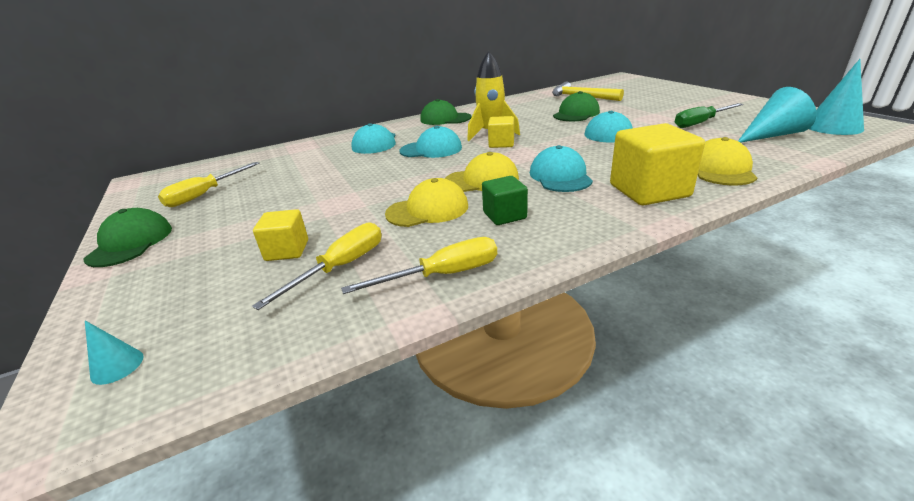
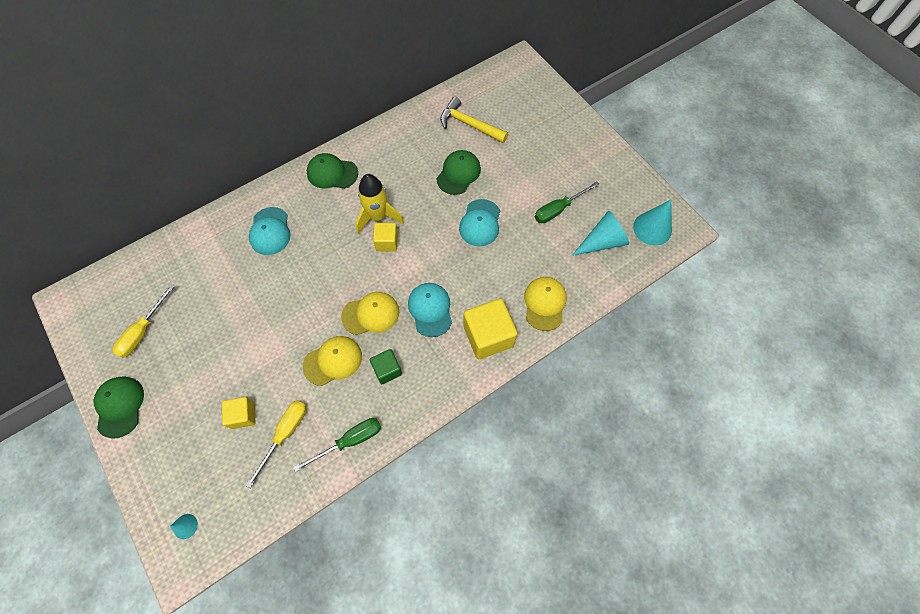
camera: 10 degrees left, 35 degrees up
(431, 149) = (325, 250): turquoise cap -> none
(443, 275) = (350, 441): yellow screwdriver -> green screwdriver

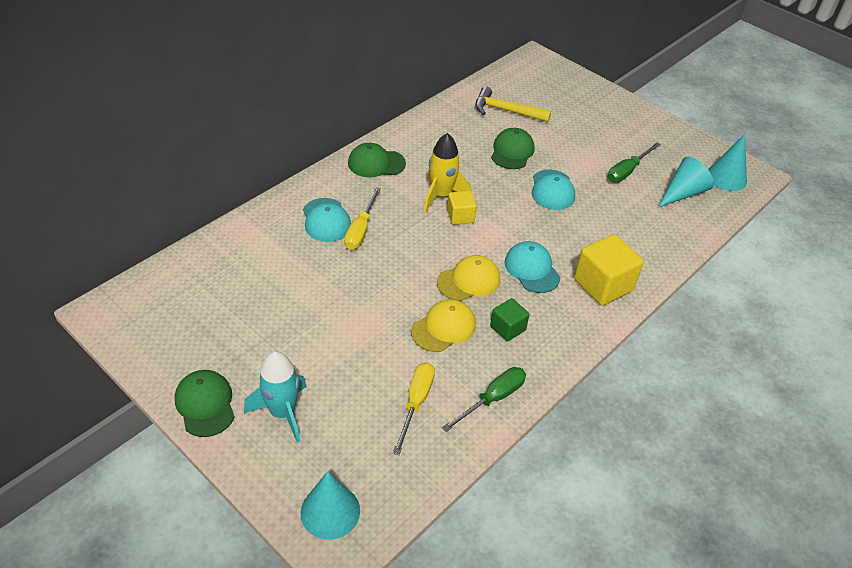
camera: 15 degrees left, 20 degrees down
(143, 331) = (208, 328): yellow screwdriver -> yellow screwdriver (360, 230)
(176, 425) = (282, 412): none -> turquoise rocket
(185, 526) = (330, 511): turquoise cone -> turquoise cone, size x2.02
(243, 415) = (359, 392): yellow cube -> none
(544, 303) = (649, 250): yellow cap -> none

